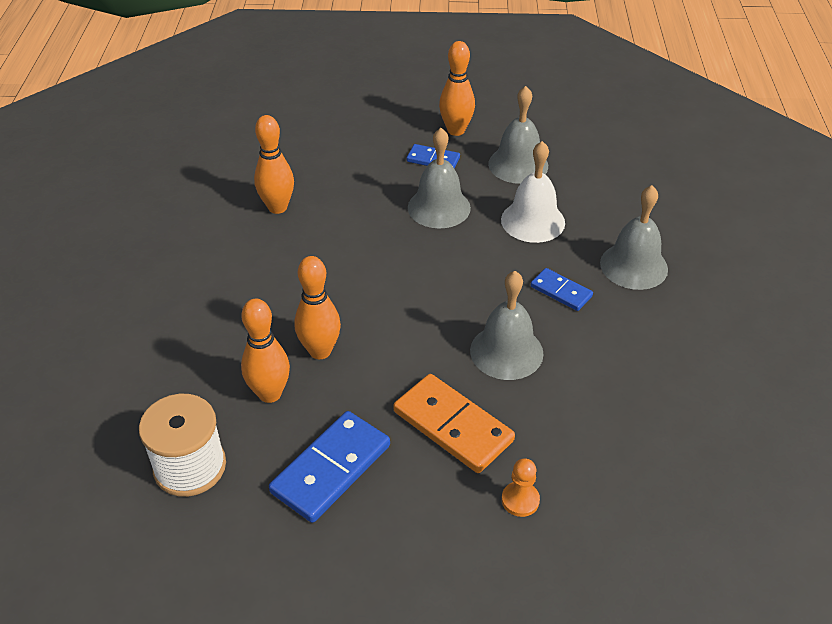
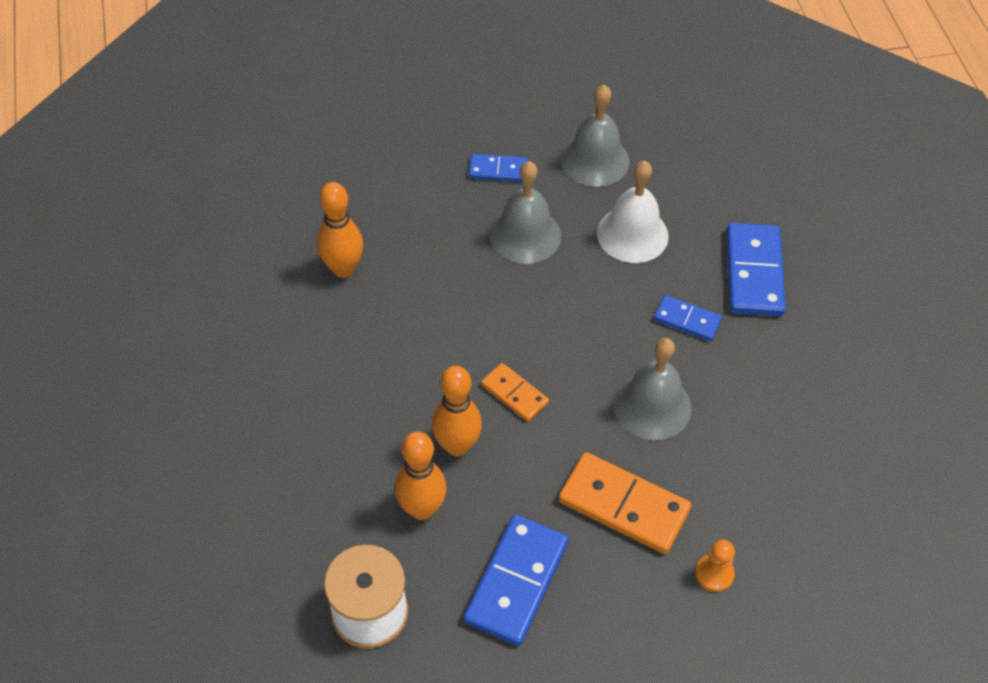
camera: 15 degrees left, 10 degrees up
(386, 321) = (514, 394): none -> orange domino
(456, 130) = (511, 124): orange bowling pin -> none
(633, 266) = (753, 272): grey bell -> blue domino

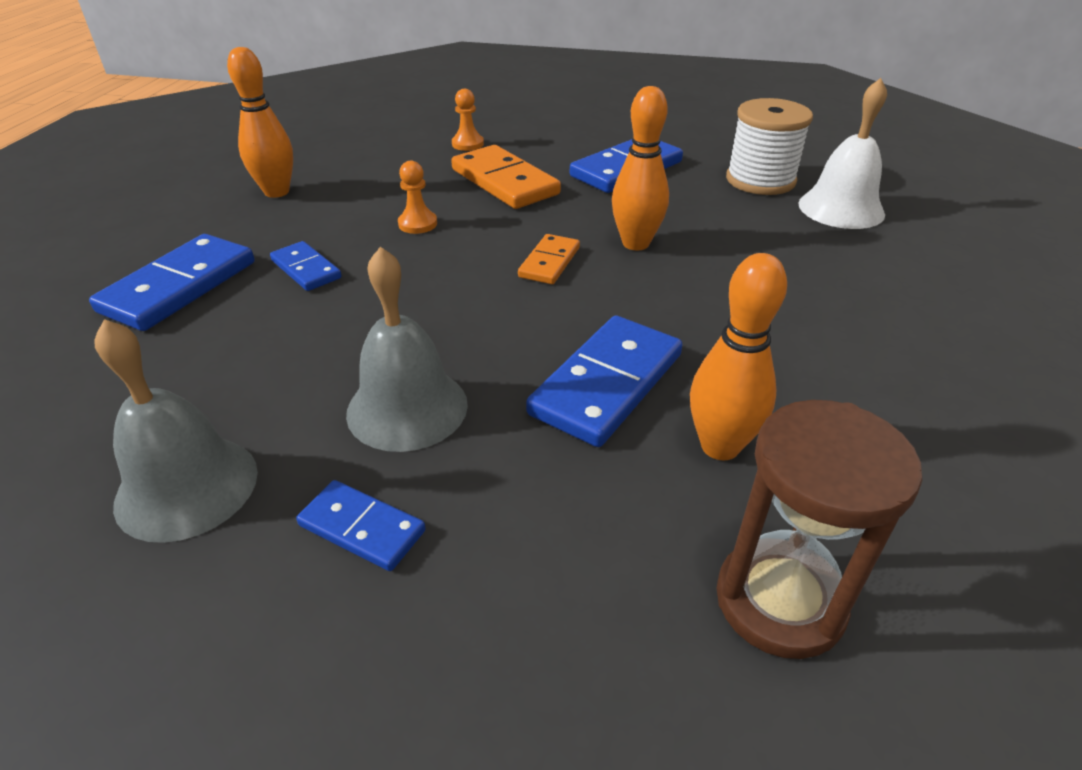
camera: 155 degrees left, 15 degrees down
(302, 200) = (779, 601): none -> brown hourglass
(421, 290) = (606, 384): none -> blue domino
(422, 508) = (691, 216): orange bowling pin -> orange bowling pin (277, 192)
(514, 394) = (549, 262): orange domino -> orange domino turned 45 degrees clockwise
(632, 234) = (262, 364): white bell -> white bell (841, 208)
(652, 406) = (417, 224): grey bell -> orange pawn

